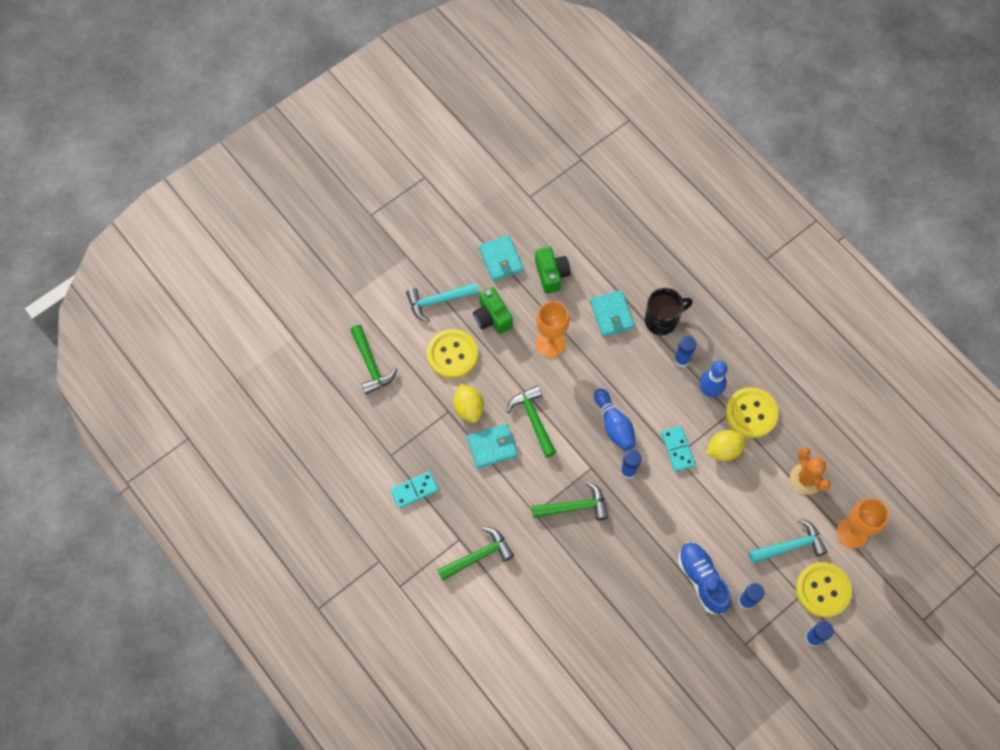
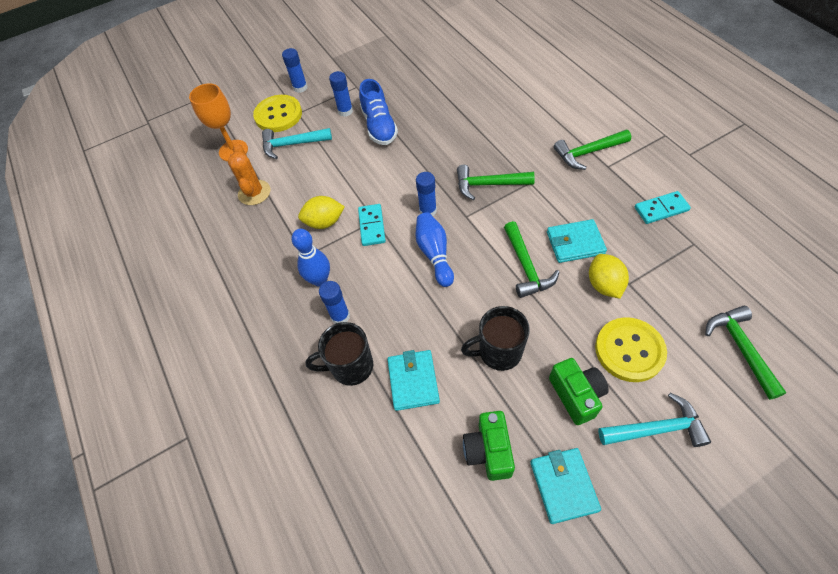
camera: 165 degrees left, 10 degrees down
(550, 343) = (499, 352): orange goblet -> black mug
(751, 413) = (283, 253): yellow button -> none

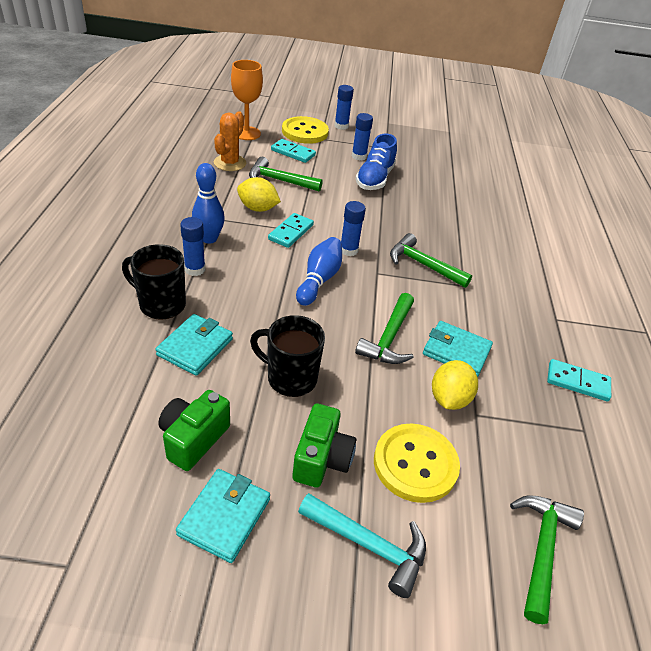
camera: 25 degrees right, 15 degrees down
(292, 144) = (293, 153): turquoise hammer -> turquoise domino
(587, 153) = (546, 298): green hammer -> green hammer (279, 180)

